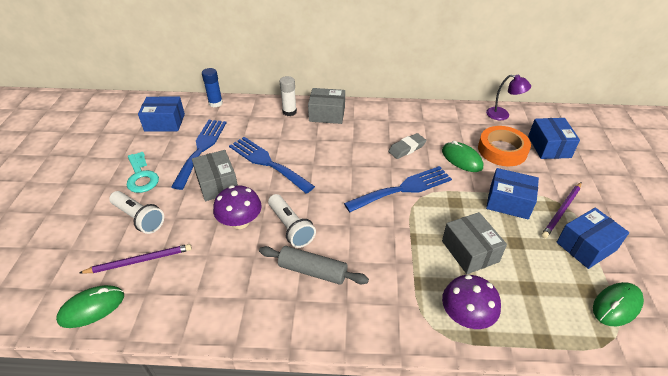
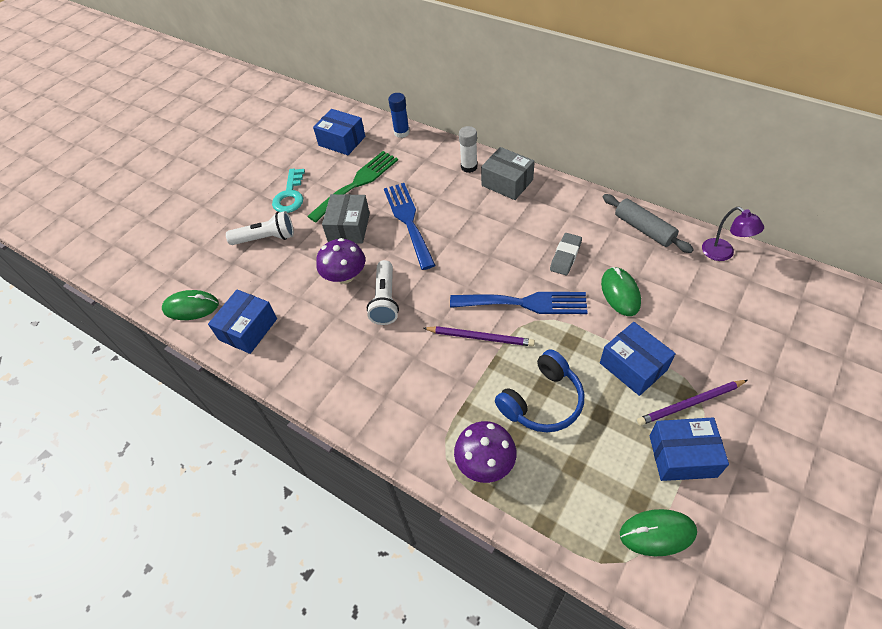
camera: 35 degrees right, 10 degrees up
(139, 218) = (266, 238): white flashlight -> white flashlight turned 75 degrees counterclockwise
(140, 261) = (245, 280): purple pencil -> purple pencil (480, 337)
(201, 149) = (357, 183): blue fork -> green fork
(312, 271) = (376, 352): grey rolling pin -> grey rolling pin (644, 229)
(406, 148) = (565, 256): grey eraser -> grey eraser turned 60 degrees counterclockwise
(470, 251) = (542, 401): grey box -> blue headphones
(502, 150) = (681, 300): orange tape -> none
(549, 147) = (749, 318): blue box -> blue box (248, 329)

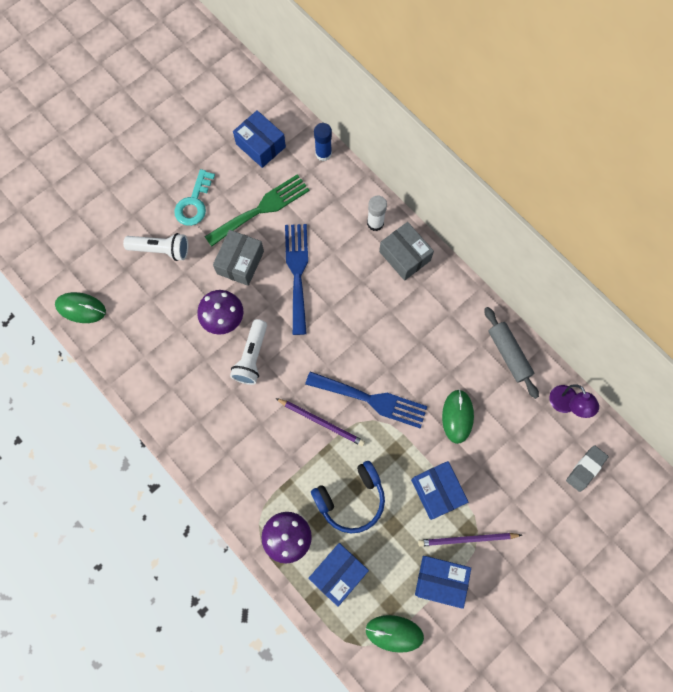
camera: 10 degrees right, 20 degrees up
(248, 329) = (126, 349): blue box -> blue box (338, 573)
(565, 256) = (425, 361): grey eraser -> grey eraser (585, 469)

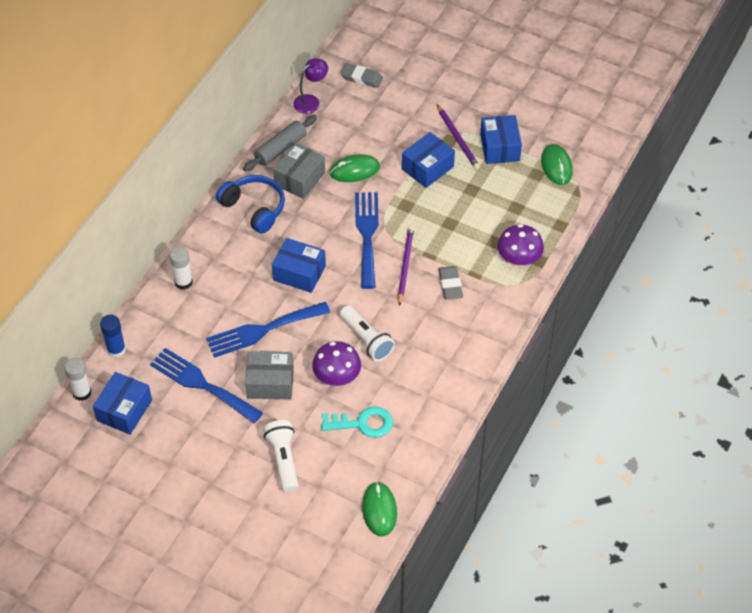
camera: 110 degrees left, 20 degrees down
(194, 203) = (217, 449): turquoise key -> turquoise key (363, 423)
(252, 357) = (366, 340): white flashlight -> white flashlight turned 60 degrees clockwise
(261, 209) = (202, 384): green fork -> blue fork
(282, 456) = (450, 285): none -> grey eraser
(291, 119) = (82, 392): none -> white glue stick
(338, 573) = (529, 215): blue box -> blue box (299, 273)
(351, 499) = (463, 224): blue headphones -> blue headphones (254, 208)
(404, 256) = (211, 249): grey box -> grey box (300, 179)

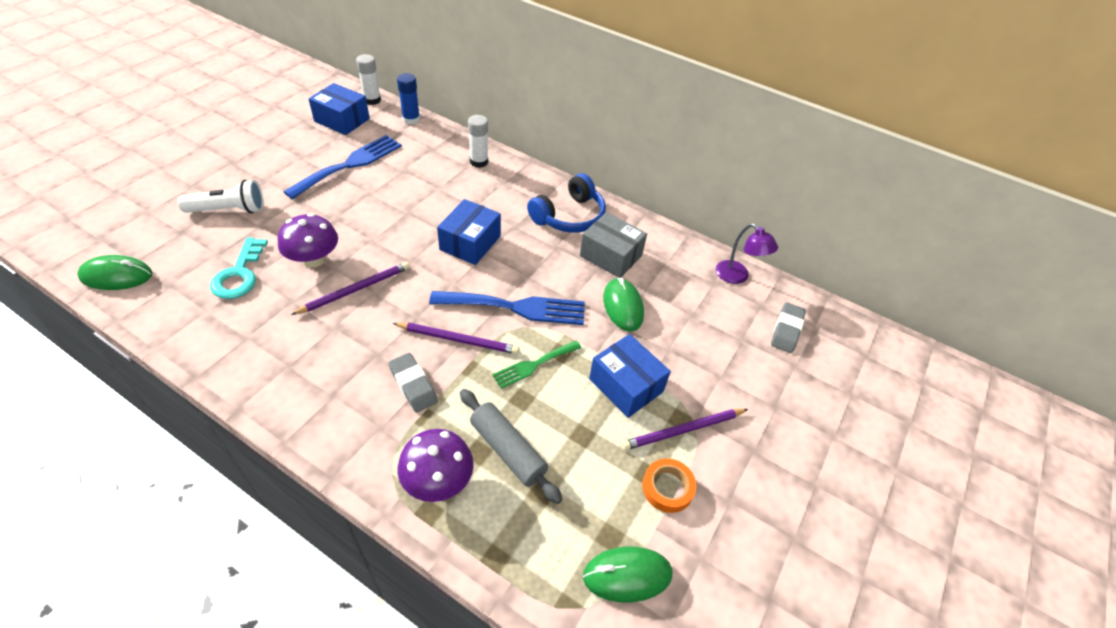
camera: 90 degrees right, 5 degrees down
(263, 330) = (400, 209): blue fork -> none
(270, 383) = (330, 209): grey box -> none
(280, 149) = (657, 244): grey rolling pin -> grey rolling pin (508, 450)
(366, 340) = (355, 290): white flashlight -> purple pencil
(420, 219) = (534, 365): none -> green fork
(450, 285) = (413, 385): grey eraser -> grey eraser turned 60 degrees clockwise
(500, 147) = (667, 488): blue box -> orange tape

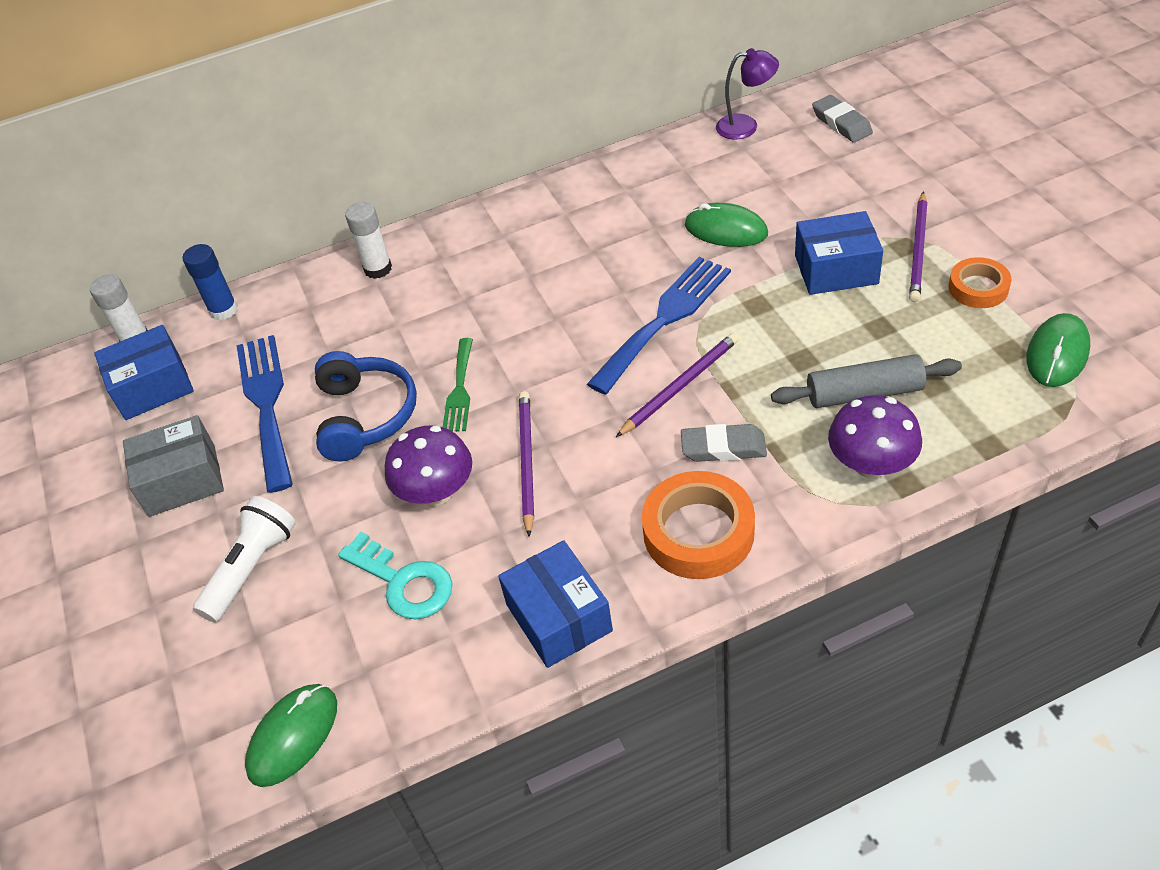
camera: 45 degrees left, 0 degrees up
(331, 400) = (698, 532): none -> orange tape
(470, 243) = (525, 325): blue box -> blue box (558, 617)
(534, 365) = (761, 333): green fork -> green fork (459, 389)
(569, 216) = (549, 221): blue headphones -> blue headphones (365, 416)
(610, 256) = (642, 210): grey box -> grey box (182, 480)

